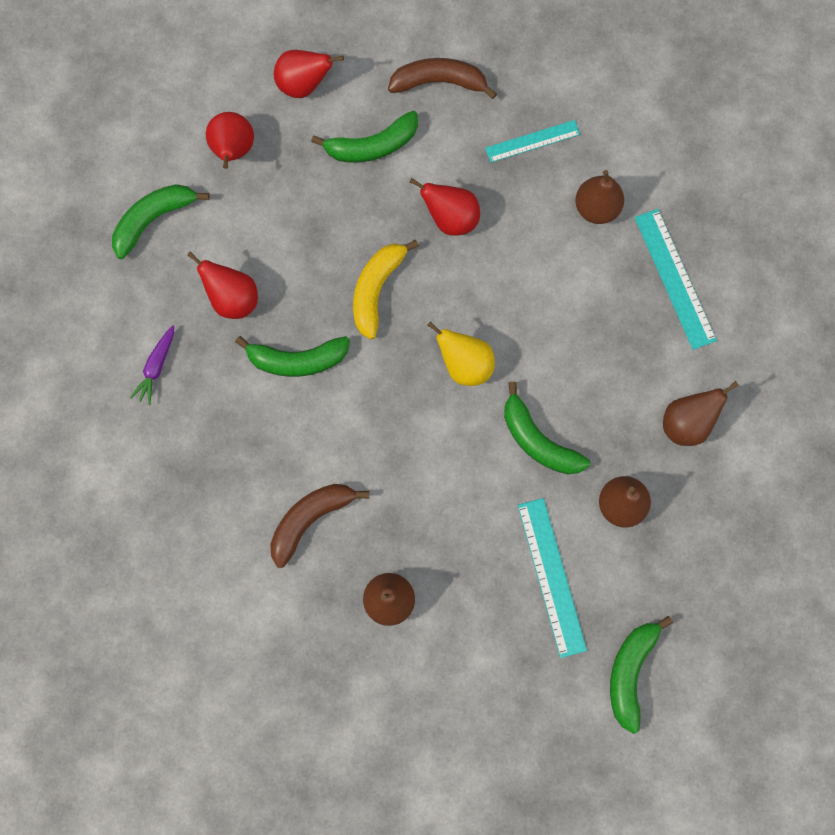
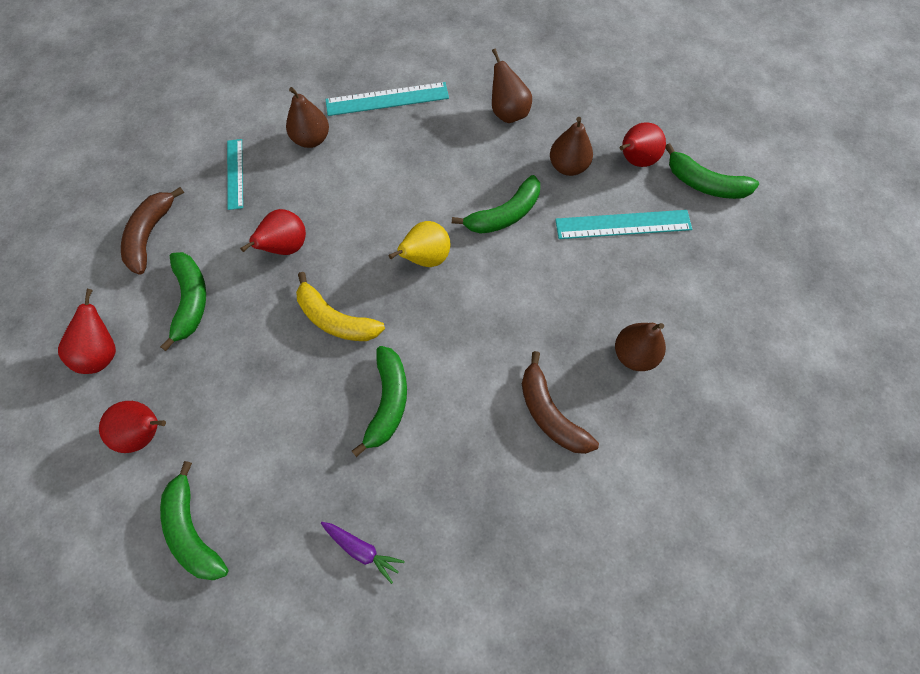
camera: 80 degrees left, 10 degrees down
(233, 299) = (308, 456): red pear -> red pear (635, 160)

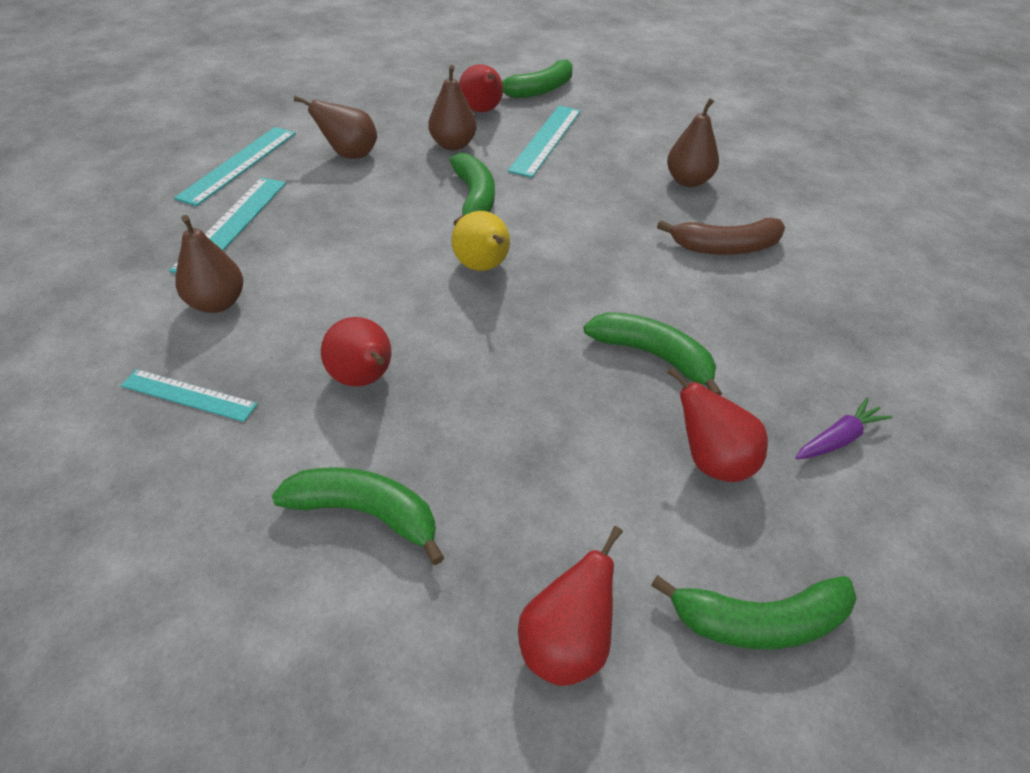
camera: 65 degrees left, 20 degrees down
(102, 353) = (372, 675): red pear -> red pear (712, 461)
(150, 235) = (195, 535): brown banana -> none
(335, 319) = (511, 365): yellow banana -> none
(453, 61) = (238, 164): none -> turquoise ruler

